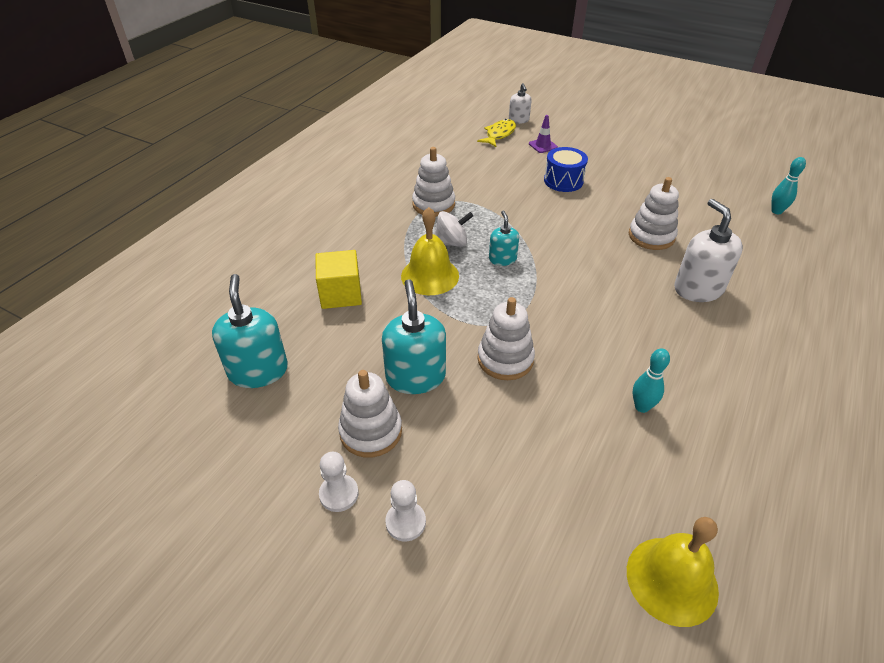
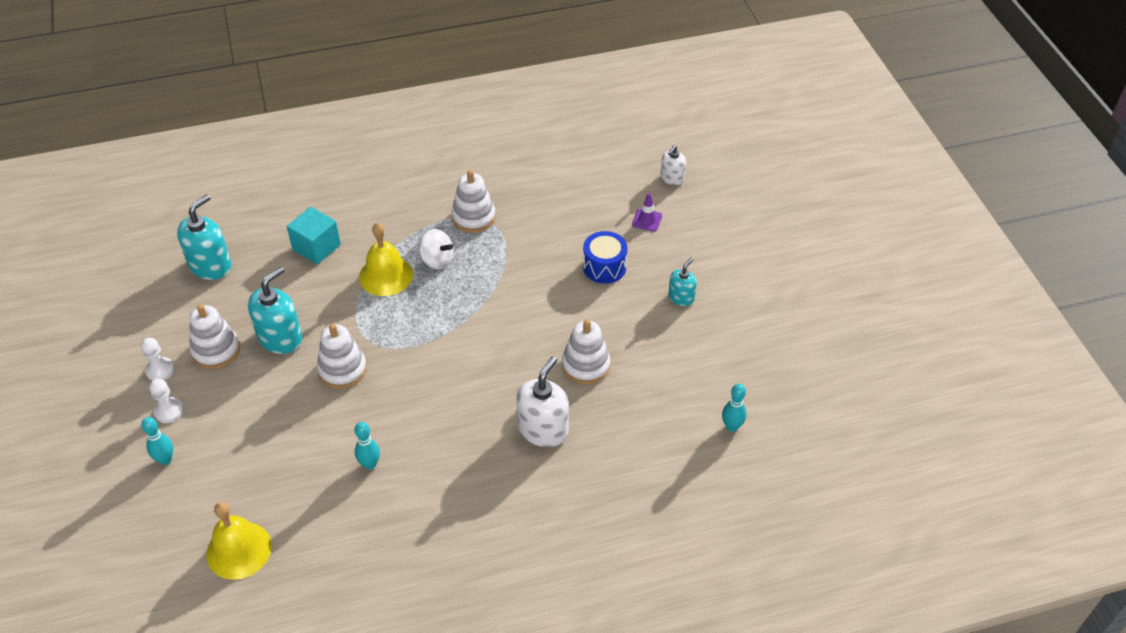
camera: 45 degrees right, 5 degrees up
(341, 294) = (316, 247): yellow cube -> turquoise cube
(473, 570) = (165, 459): none -> turquoise bowling pin
(499, 134) = (629, 183): yellow fish -> none
(502, 259) = (450, 299): turquoise soap dispenser -> turquoise soap dispenser (681, 297)

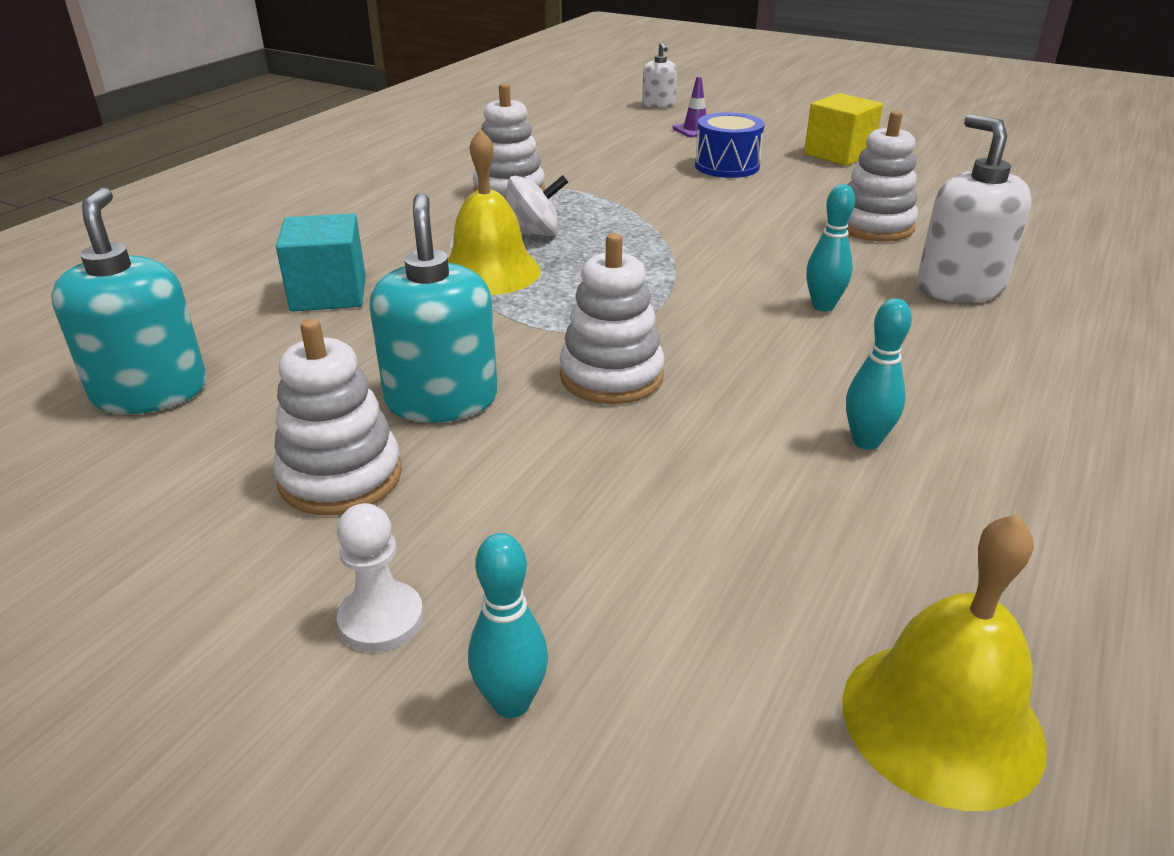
camera: 45 degrees left, 15 degrees down
(160, 370) = (254, 573): white pawn -> none
(681, 297) = (838, 154): turquoise soap dispenser -> yellow cube
(731, 427) = (1082, 198): turquoise bowling pin -> turquoise bowling pin (823, 306)

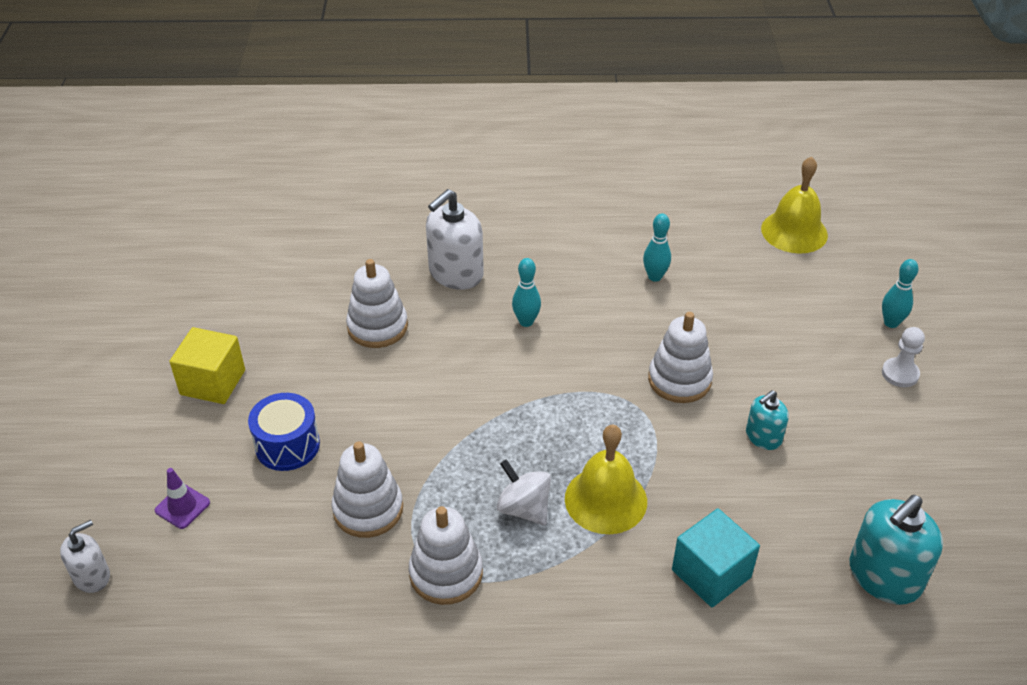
camera: 120 degrees left, 10 degrees up
(341, 477) = (852, 438): white stacking toy -> white stacking toy (368, 509)
(441, 399) = (763, 437): turquoise soap dispenser -> turquoise soap dispenser, size x0.57

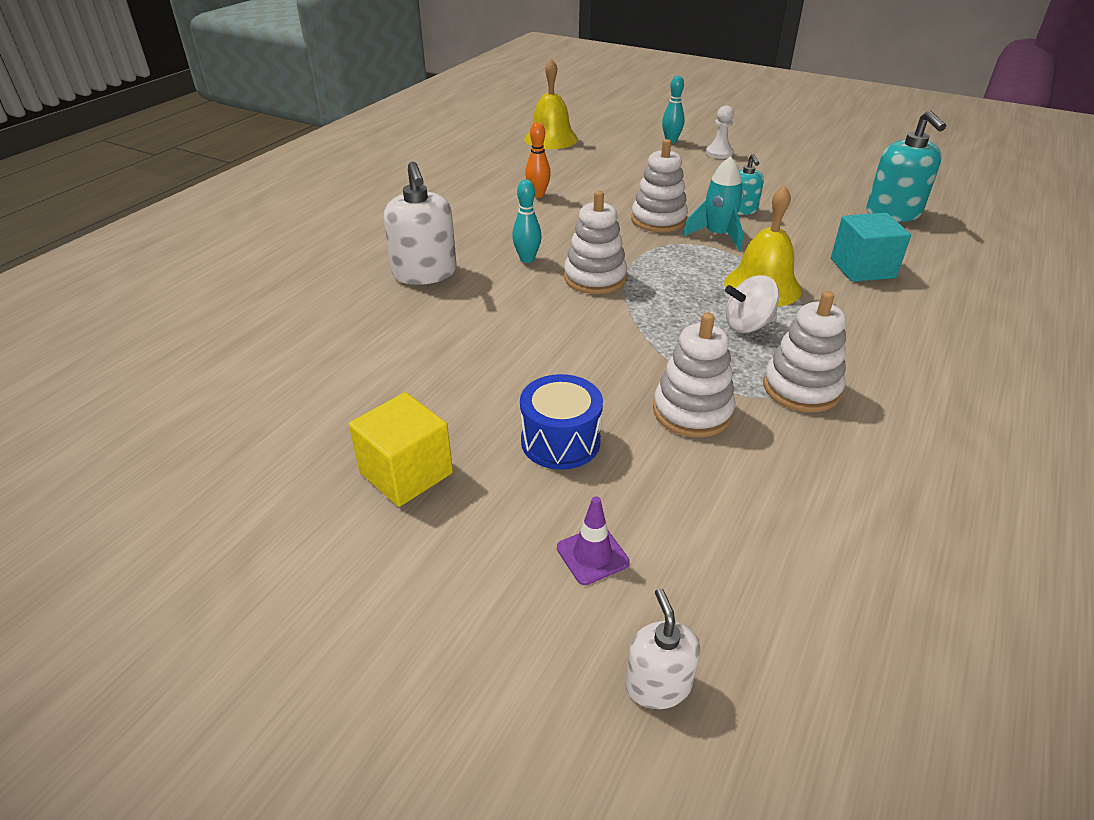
camera: 60 degrees left, 5 degrees down
(377, 327) = (446, 335): white stacking toy -> white stacking toy (595, 278)
(655, 277) = (538, 195): turquoise bowling pin -> orange bowling pin
(684, 435) = (717, 236): none -> turquoise rocket

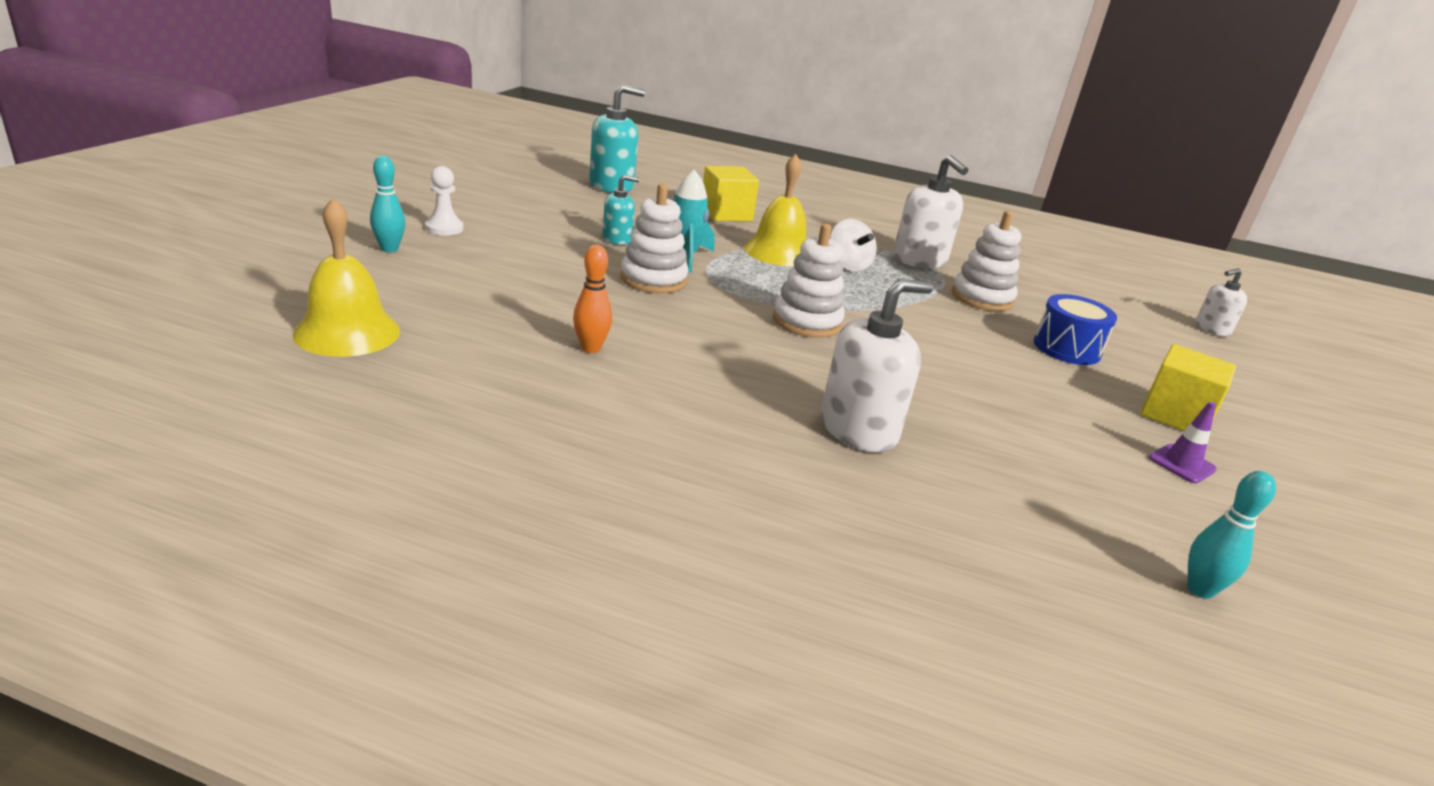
camera: 105 degrees left, 10 degrees down
(527, 259) = (785, 358): turquoise bowling pin -> turquoise bowling pin (1200, 589)
(592, 555) = (1155, 342): purple traffic cone -> purple traffic cone (1182, 464)
(801, 388) = (919, 260): white stacking toy -> white soap dispenser
(862, 268) = (726, 214): turquoise cube -> yellow cube

